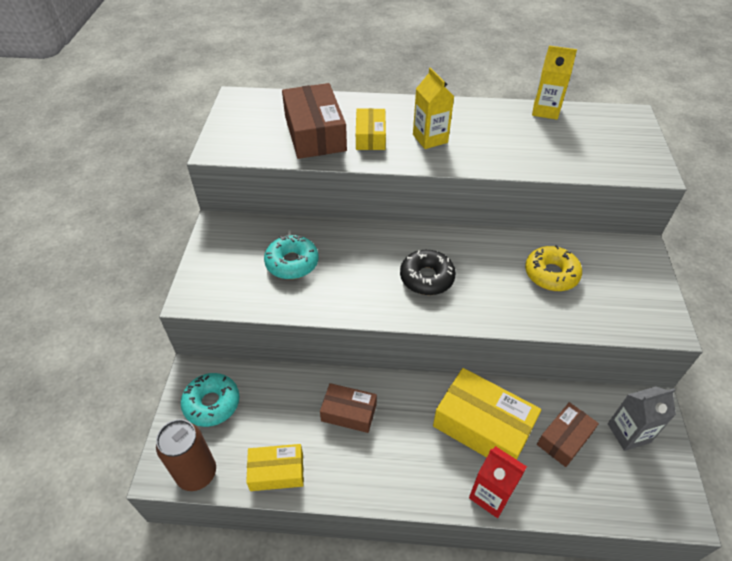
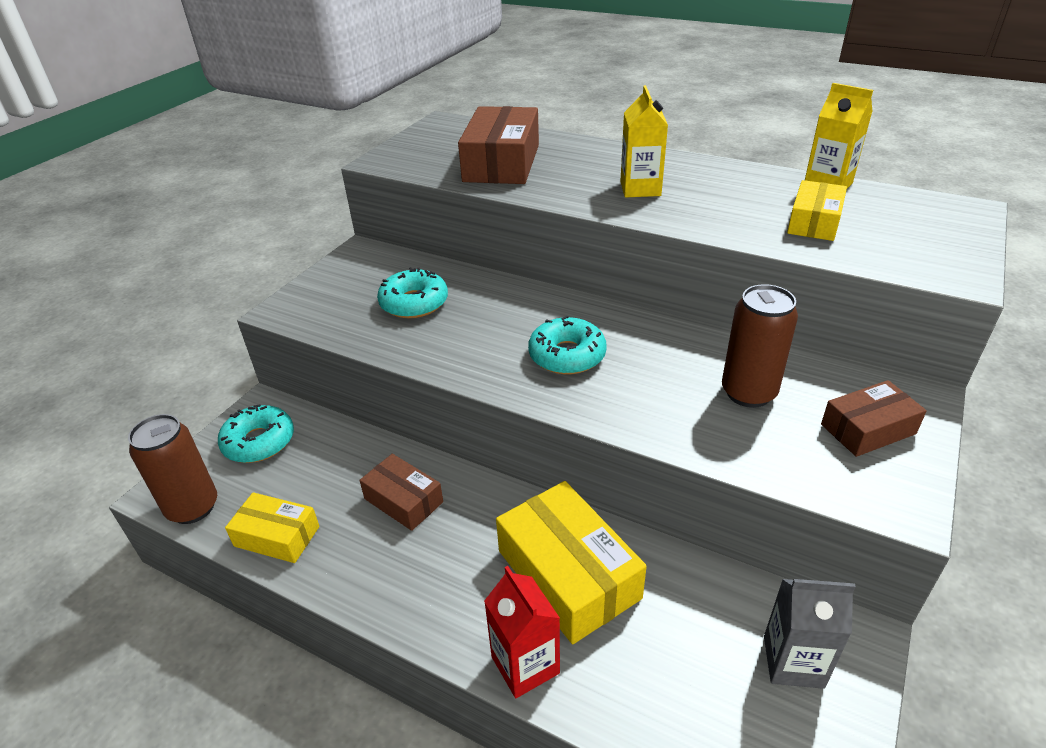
camera: 25 degrees right, 10 degrees down
(370, 136) = (565, 176): yellow box -> yellow box (814, 222)
(427, 278) = (567, 355): black donut -> turquoise donut
(551, 274) = (748, 393): yellow donut -> brown can
(564, 438) = (681, 632): brown box -> brown box (868, 429)

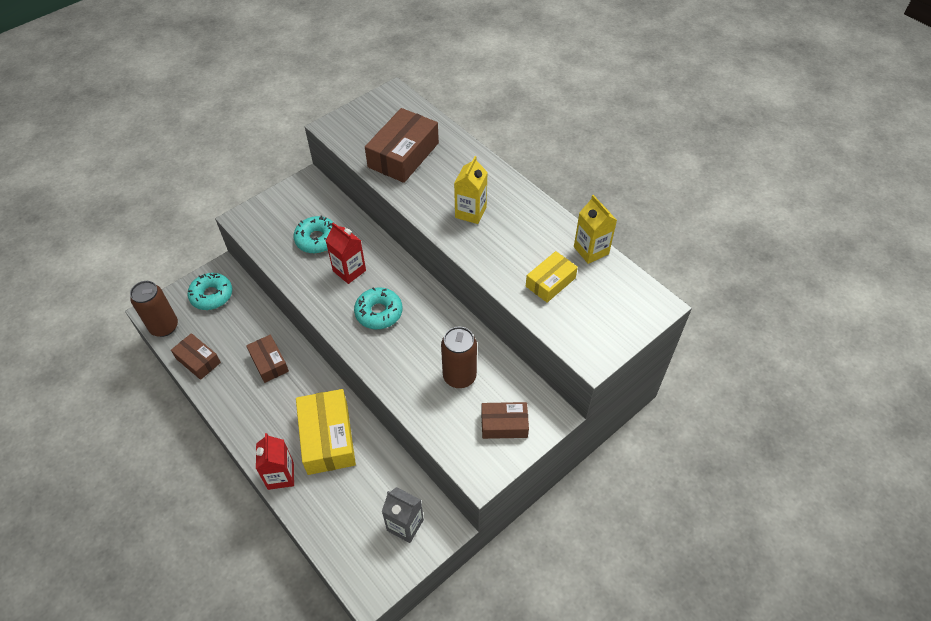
camera: 20 degrees right, 15 degrees up
(277, 536) = (198, 360): yellow box -> brown box
(486, 323) = (349, 271): none -> red carton

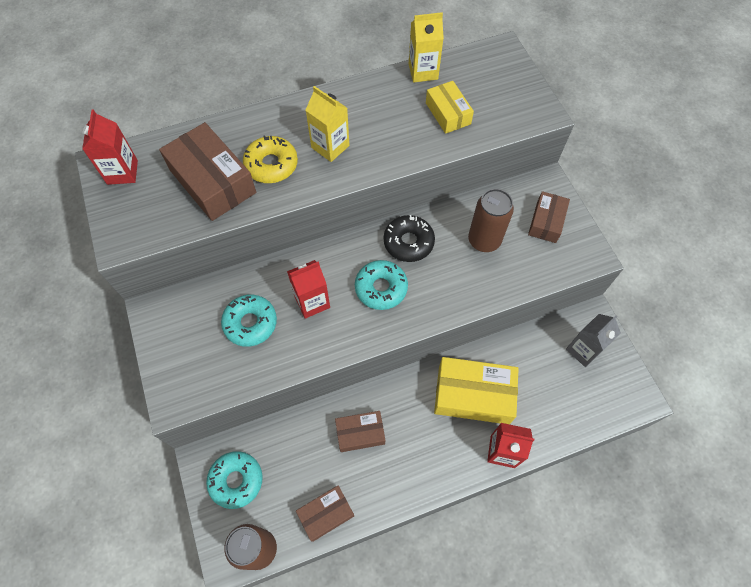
camera: 70 degrees left, 10 degrees up
(390, 106) = (122, 172): none -> red carton
(432, 319) = (408, 242): none -> black donut
(434, 183) = (271, 165): none -> yellow donut

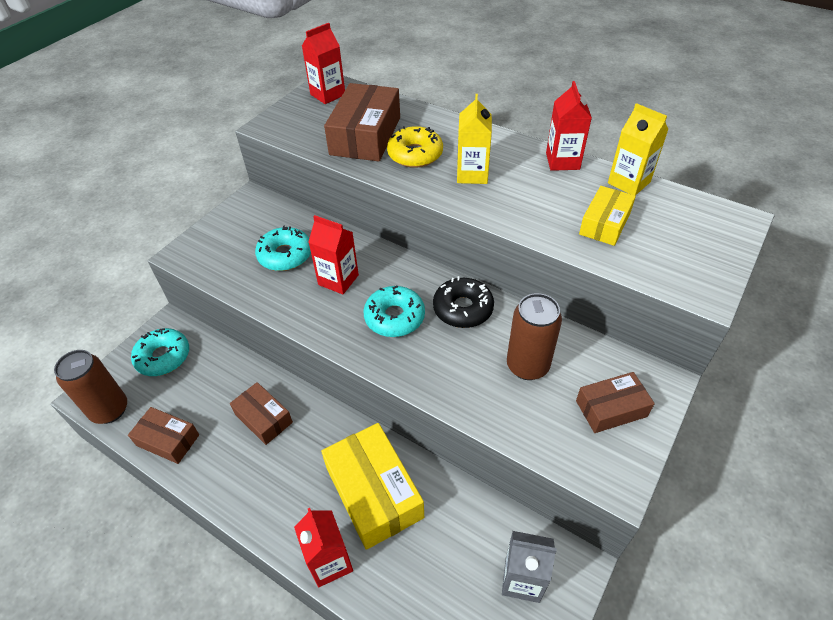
camera: 55 degrees right, 15 degrees down
(368, 88) = (562, 161): none -> red carton

